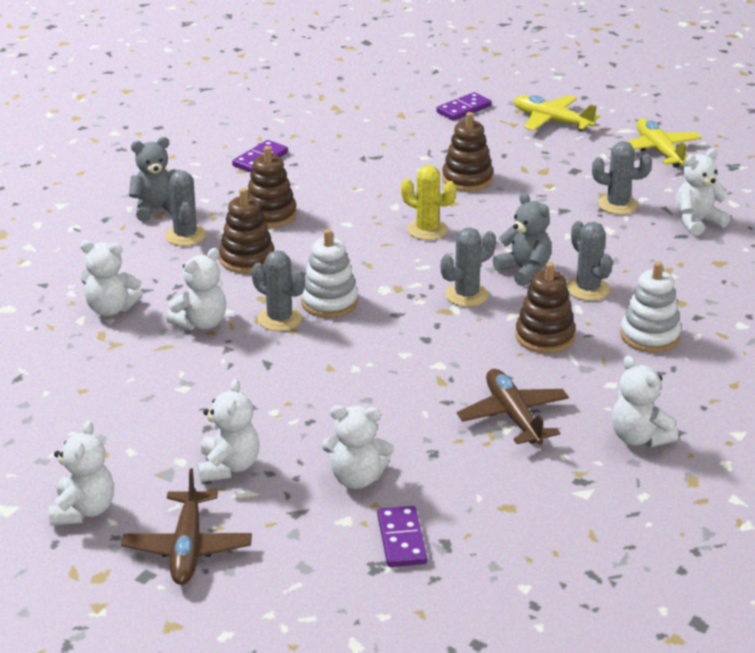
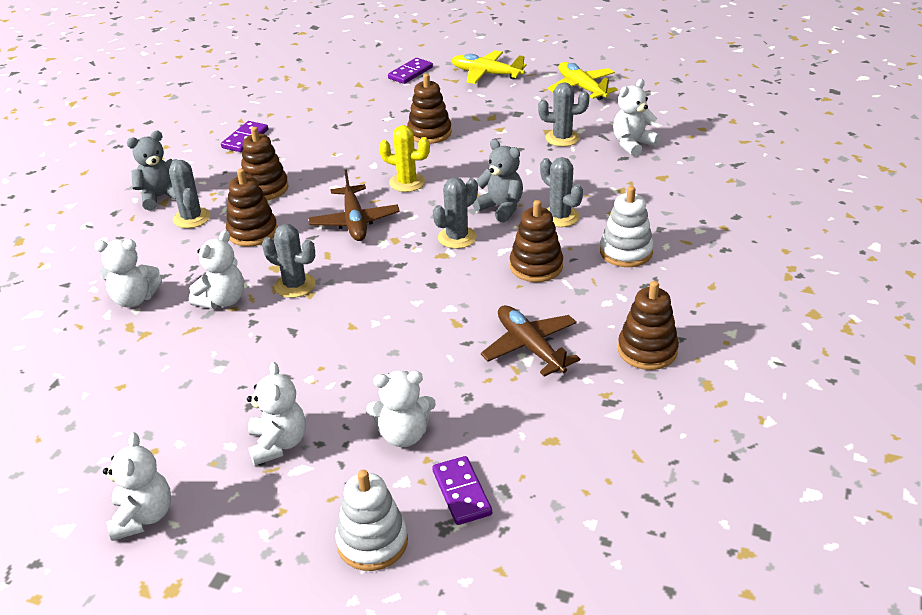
camera: 10 degrees left, 5 degrees up
(187, 548) = (255, 540): brown plane -> brown plane (354, 221)
(329, 302) = (336, 262): white stacking toy -> white stacking toy (372, 542)
(639, 438) = (647, 350): white teddy bear -> brown stacking toy

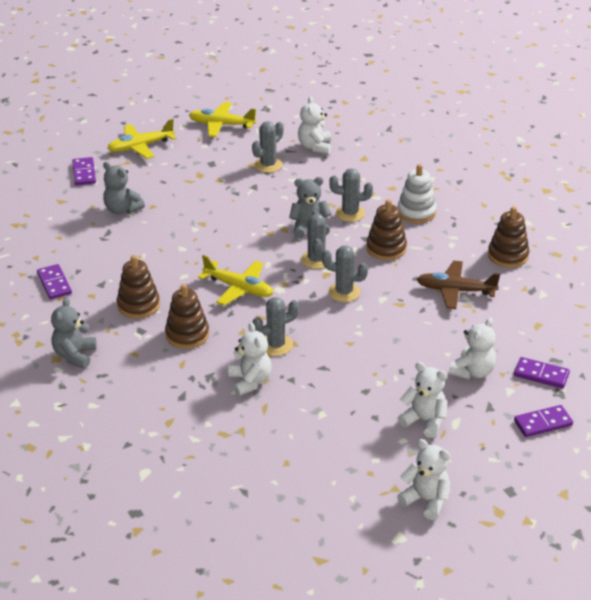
camera: 50 degrees left, 0 degrees up
(134, 299) = (193, 419): white teddy bear -> none
(191, 218) = (127, 353): grey cactus -> grey cactus (344, 292)
(354, 221) = (239, 288): brown plane -> yellow plane
(372, 542) = (543, 423): white stacking toy -> purple domino
(386, 112) = (122, 209): none -> grey teddy bear
(407, 182) = (225, 246): yellow cactus -> none
(429, 133) = (179, 207): brown stacking toy -> none

